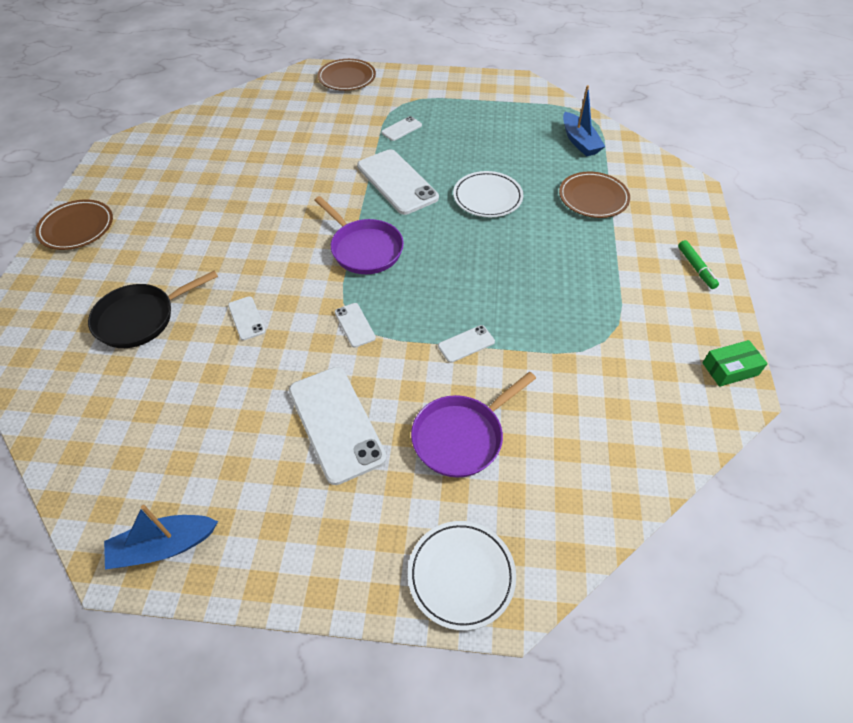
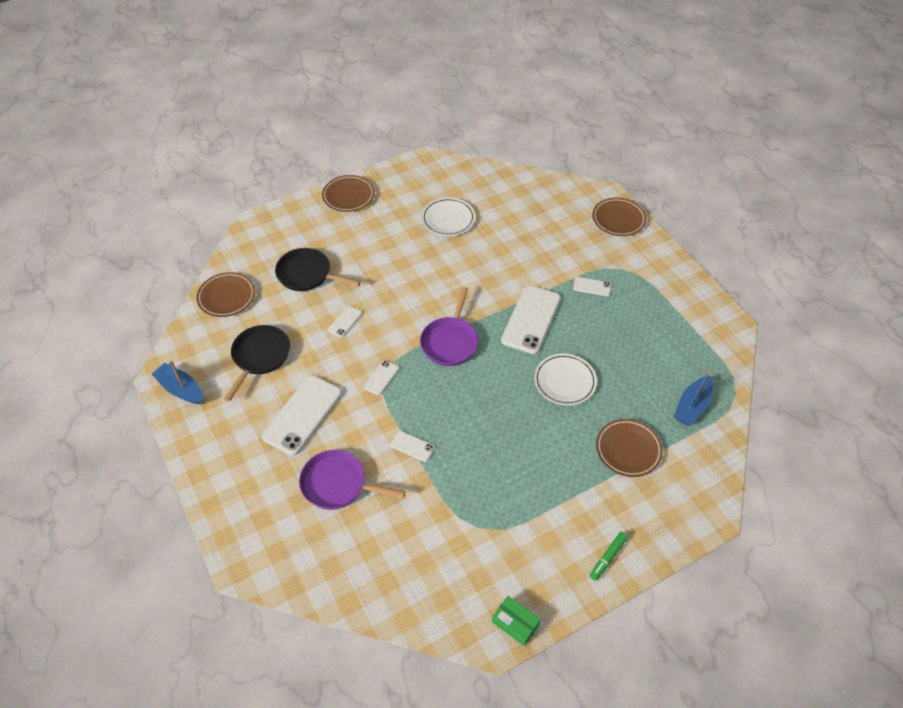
camera: 55 degrees right, 0 degrees up
(74, 416) = (226, 297): none -> brown plate
(207, 426) = (260, 357): none -> black pan
(461, 575) = (246, 535): white plate -> white plate (448, 219)

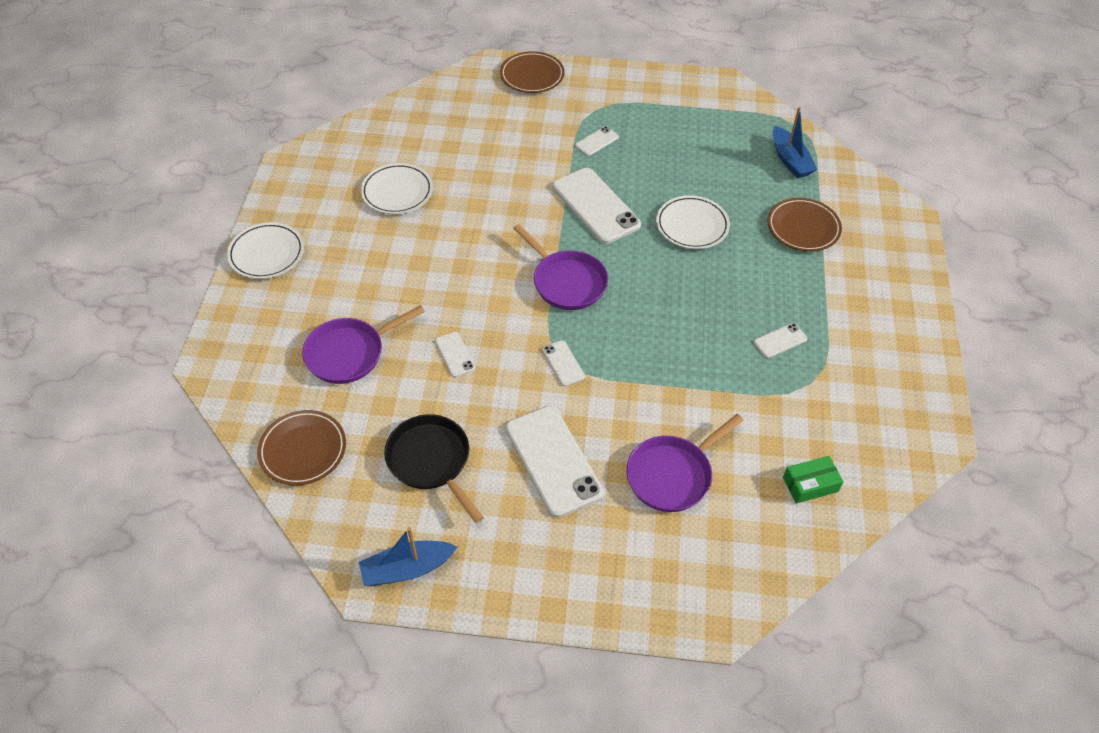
camera: 55 degrees left, 0 degrees up
(307, 274) = (349, 353): black pan -> purple pan
(348, 196) = (266, 254): brown plate -> white plate
(412, 446) = (674, 384): white phone -> white phone (780, 341)
(515, 623) = (931, 413): green box -> green box (810, 484)
(608, 558) = (906, 308): green marker -> none

